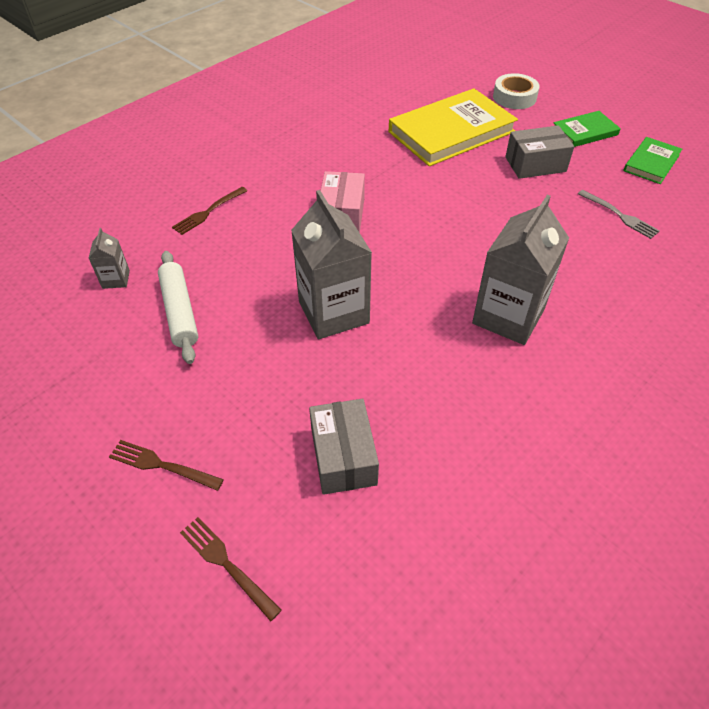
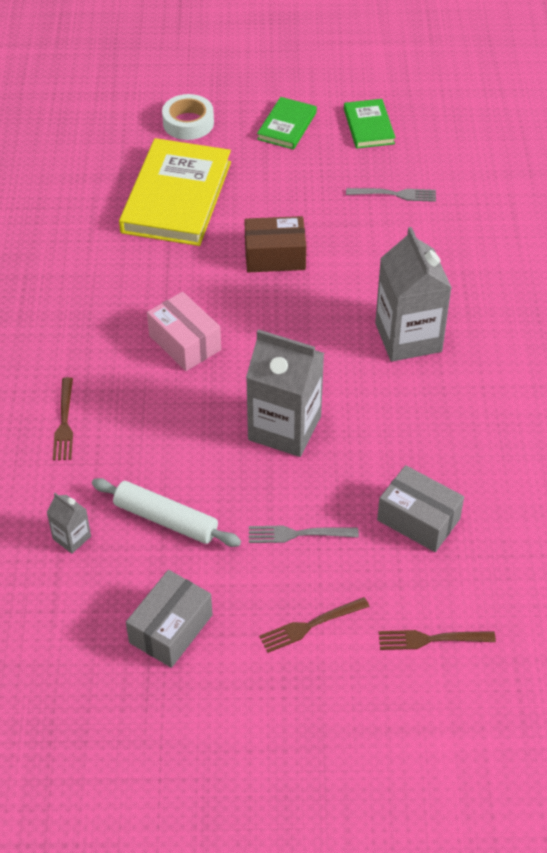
camera: 45 degrees left, 0 degrees up
(244, 391) = (297, 534): none -> grey fork
(473, 201) = (275, 256): none -> brown box
(535, 164) = (283, 186): grey box -> grey box (171, 629)

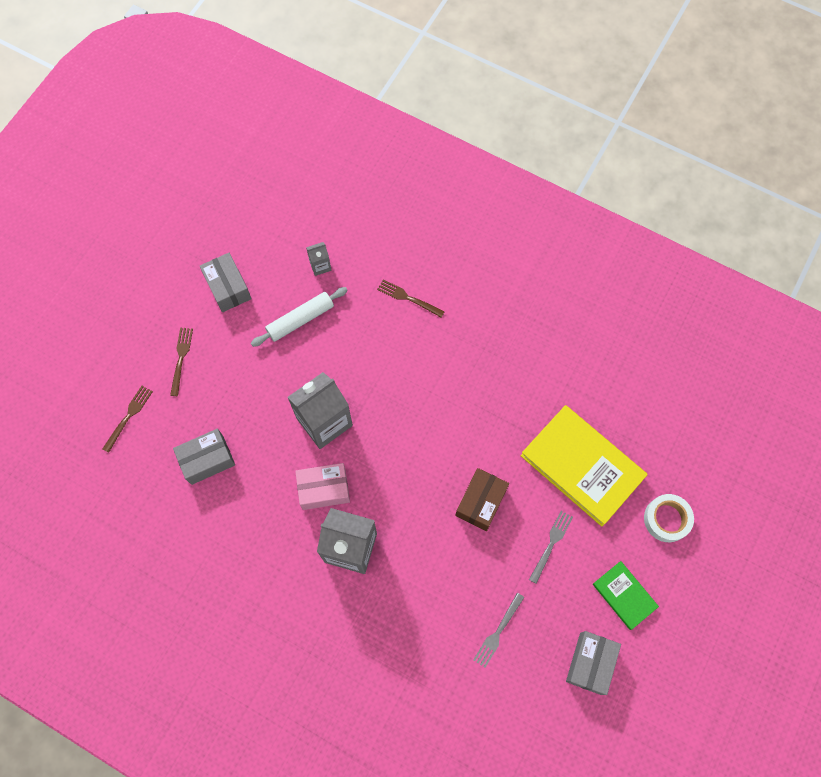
camera: 120 degrees right, 20 degrees up
(185, 343) = (432, 399): pink box -> pink box (324, 489)
(297, 534) = (243, 385): grey fork -> grey fork (551, 543)
(368, 126) = (590, 663): green book -> grey box

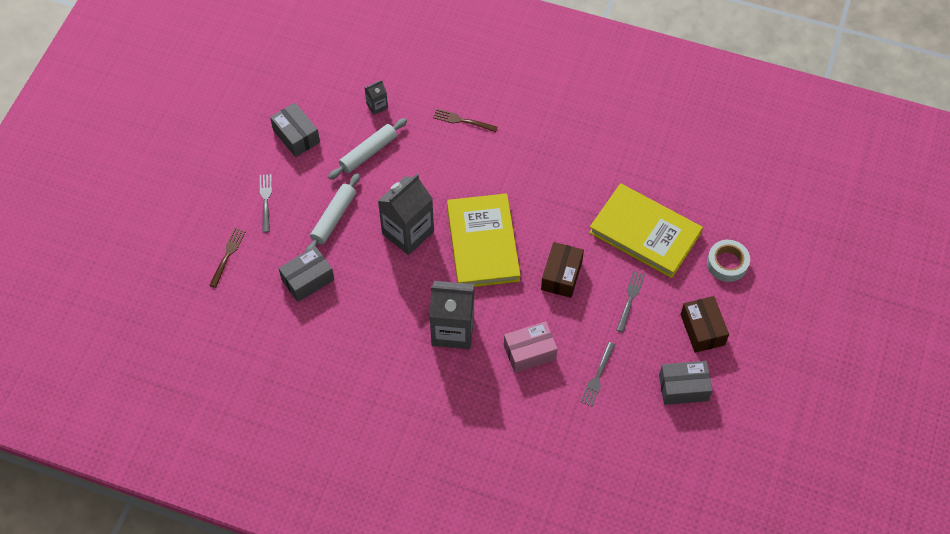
camera: 10 degrees left, 10 degrees down
(181, 358) = (265, 200): brown fork -> grey fork
(249, 391) = (333, 218): none -> white rolling pin
(324, 489) = (419, 287): pink box -> pink box (529, 352)
(402, 448) = (482, 243): none -> yellow book
(590, 663) = (683, 387): grey box -> grey box turned 75 degrees clockwise
(624, 595) = (702, 329): green book -> brown box

